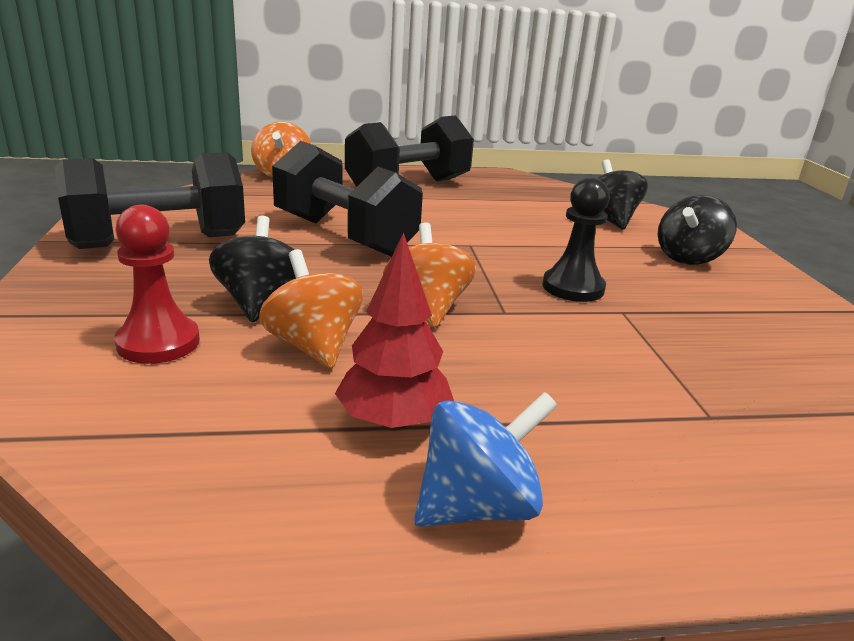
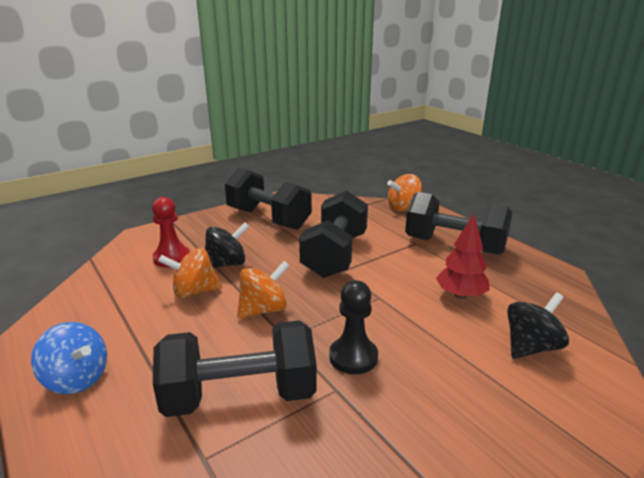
camera: 65 degrees right, 0 degrees up
(313, 346) = (194, 292): orange spinning top -> orange spinning top turned 135 degrees counterclockwise
(393, 422) = (137, 335): red tree -> red tree (460, 295)
(605, 367) = (240, 395): none -> black dumbbell
(688, 258) = (500, 412): black spinning top -> none

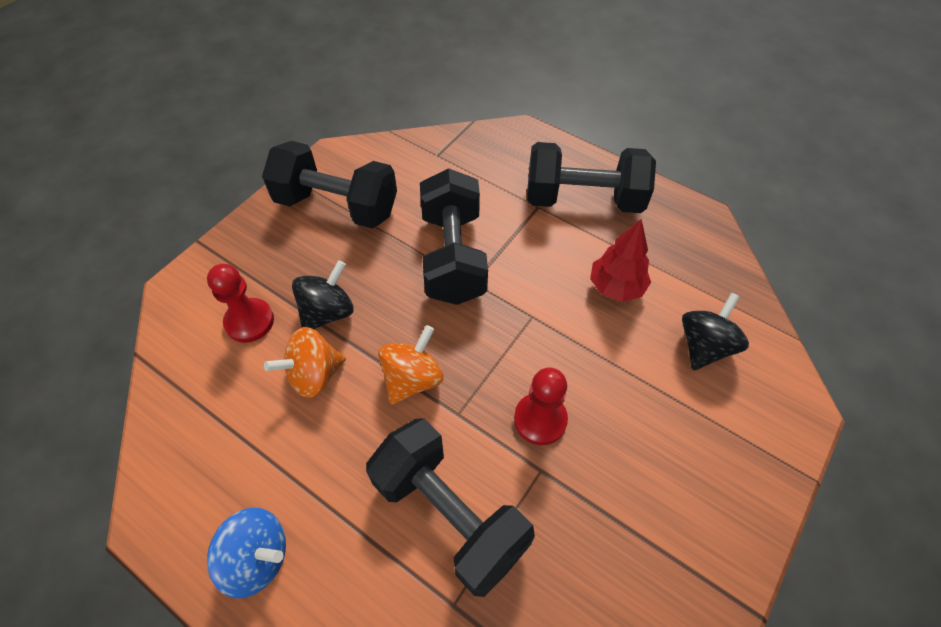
camera: 20 degrees left, 30 degrees up
(240, 395) = (449, 514): black dumbbell -> black dumbbell turned 75 degrees clockwise
(353, 357) = (540, 419): black pawn -> red pawn
(403, 207) = (499, 138): orange spinning top -> none

